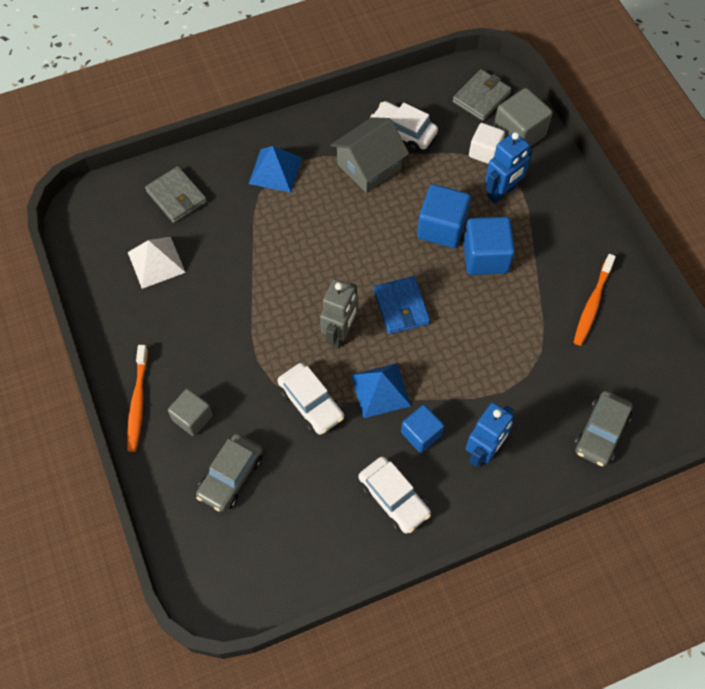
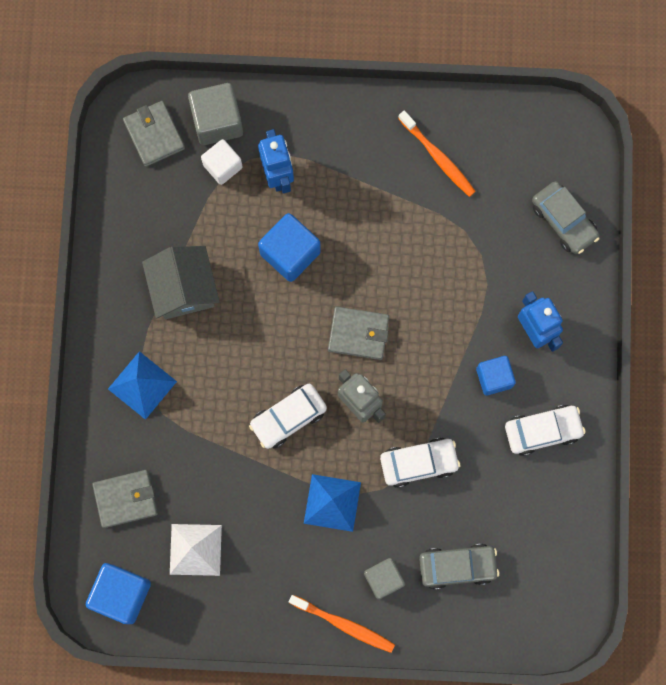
camera: 65 degrees left, 15 degrees up
(231, 476) = (457, 566): grey car -> grey car turned 60 degrees counterclockwise
(380, 390) = (435, 393): blue pyramid -> blue pyramid (332, 502)
(401, 307) = (358, 334): blue wallet -> grey wallet
(403, 132) = (158, 234): white car -> white car (288, 418)
(485, 257) = (342, 228): blue cube -> blue cube (121, 594)

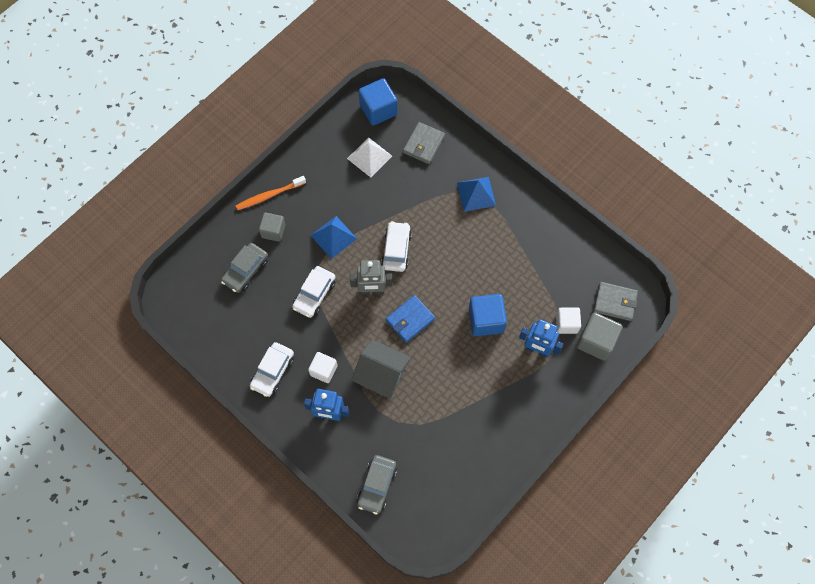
camera: 130 degrees right, 10 degrees down
(183, 288) = (512, 251): grey house -> grey house (381, 375)
(358, 334) = (410, 320): grey wallet -> blue wallet
(438, 157) = (475, 446): orange toothbrush -> none
(494, 378) = (323, 370): blue cube -> white cube
(564, 221) = (377, 486): grey car -> grey car turned 75 degrees counterclockwise

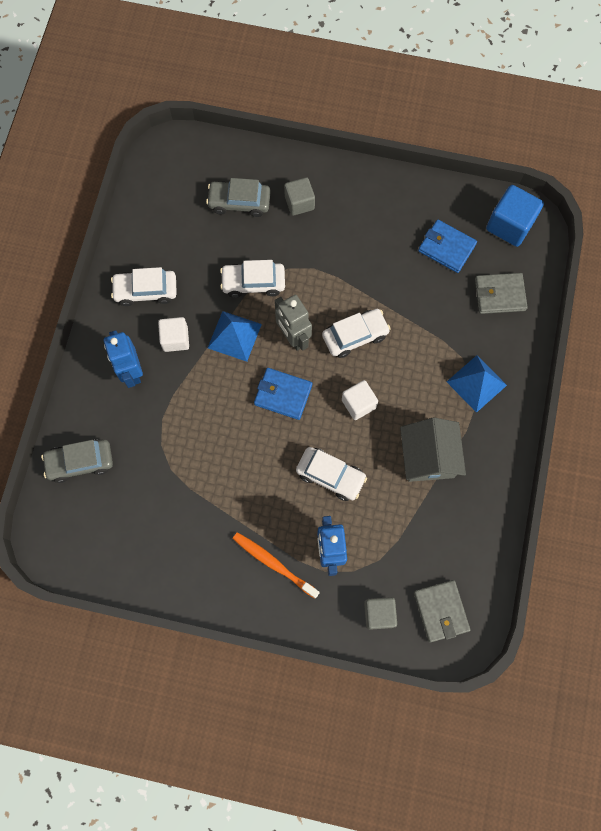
camera: 60 degrees right, 5 degrees up
(269, 195) = (336, 176): orange toothbrush -> orange toothbrush (273, 564)
(333, 237) = (330, 264): blue pyramid -> blue pyramid (234, 336)
(369, 157) = (446, 248): white pyramid -> blue wallet
(381, 375) = (204, 399): grey house -> grey house (428, 457)
(486, 320) = (330, 475): blue cube -> white car
(566, 324) = (380, 568): white cube -> white cube (358, 404)
(596, 341) = (379, 614): grey cube -> grey cube, size x0.66

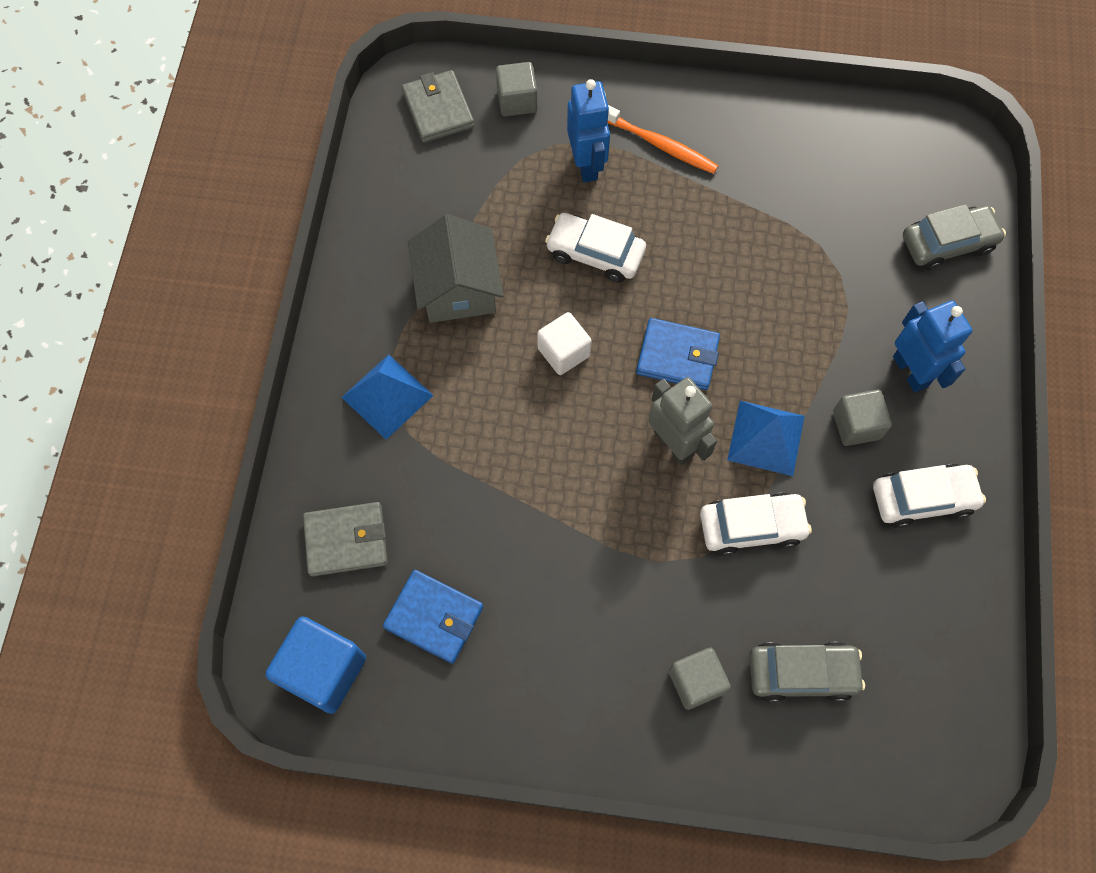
camera: 175 degrees right, 5 degrees down
(175, 339) = (856, 425): white cube -> grey cube
(355, 336) = (577, 453): white car -> none

